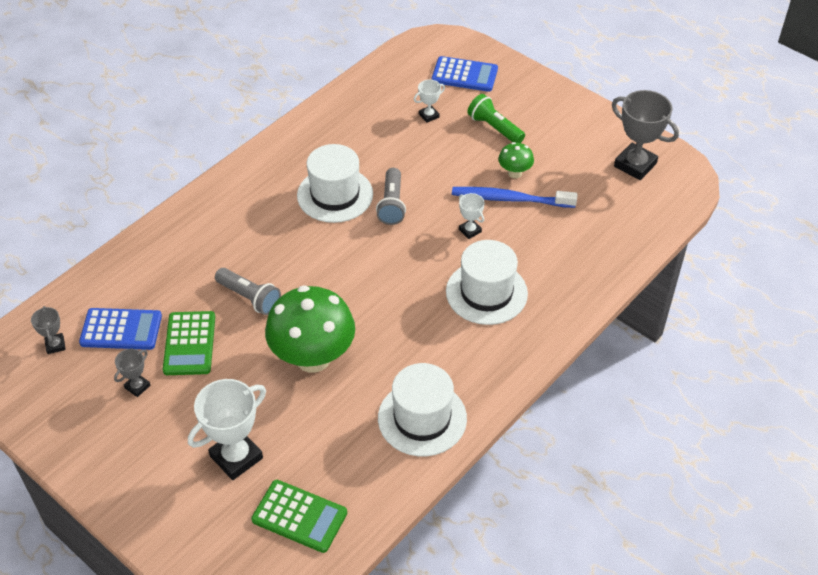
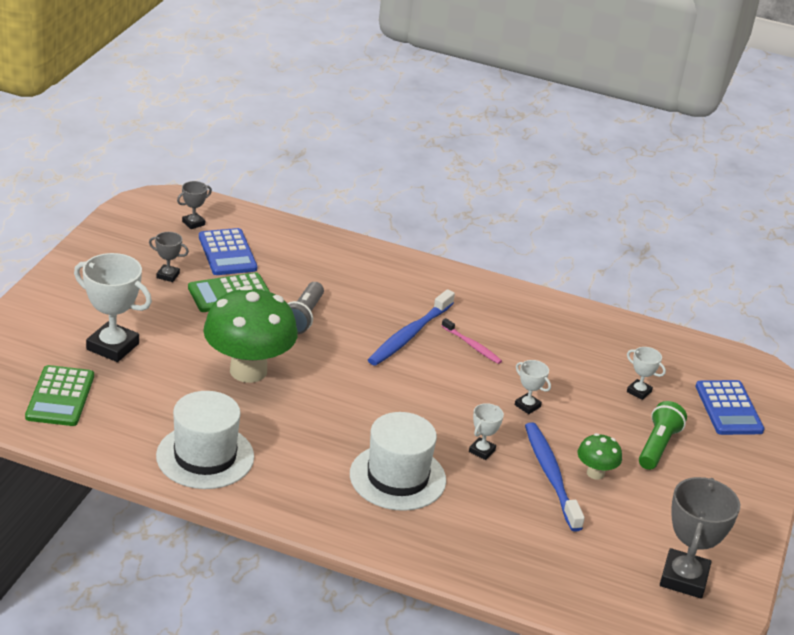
camera: 65 degrees right, 15 degrees down
(304, 230) = (409, 335): none -> blue toothbrush
(335, 195) = (472, 345): white hat -> pink toothbrush
(391, 204) = (483, 387): grey flashlight -> none
(424, 185) = (527, 406): none -> white trophy

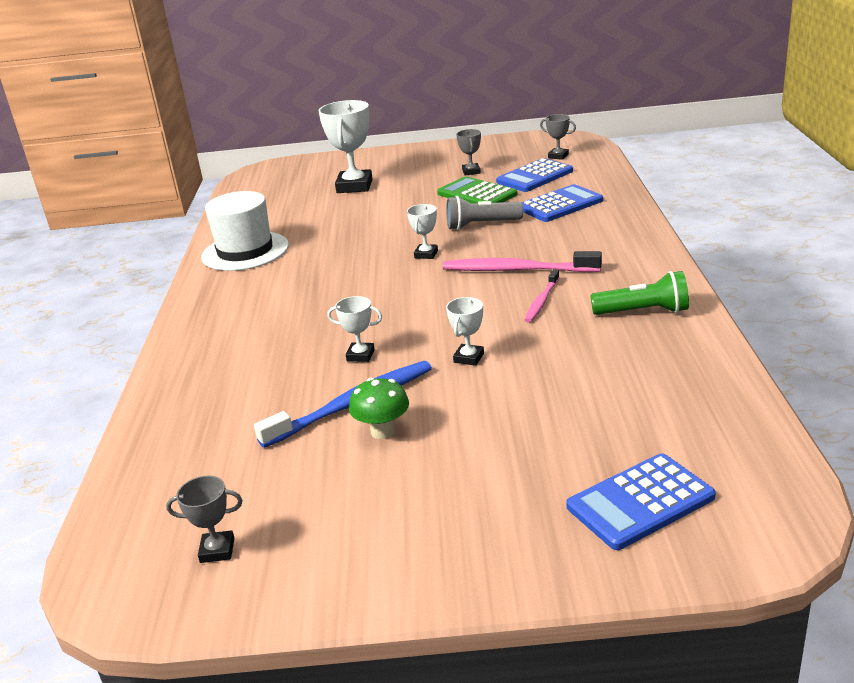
camera: 75 degrees right, 5 degrees down
(60, 397) = (276, 192): green calculator -> none
(248, 371) = (376, 231): green mushroom -> none
(307, 268) = (560, 205): none -> blue calculator
(397, 477) = (280, 328): white hat -> none
(409, 335) = (517, 270): blue toothbrush -> pink toothbrush
(639, 392) = (587, 419): white trophy -> white trophy (426, 254)
(658, 446) = (483, 462): green flashlight -> green flashlight (643, 312)
(683, 578) = (217, 550): grey trophy -> grey trophy, size x0.50

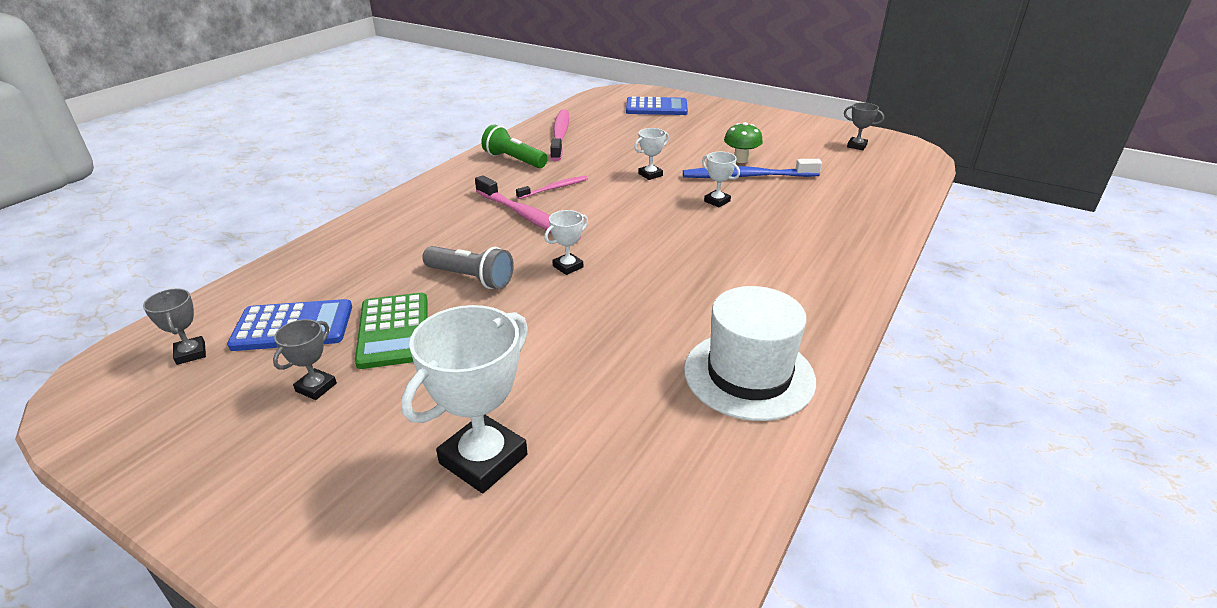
camera: 150 degrees left, 5 degrees up
(560, 205) = (368, 267): blue calculator -> none
(666, 367) = (560, 135): none -> pink toothbrush

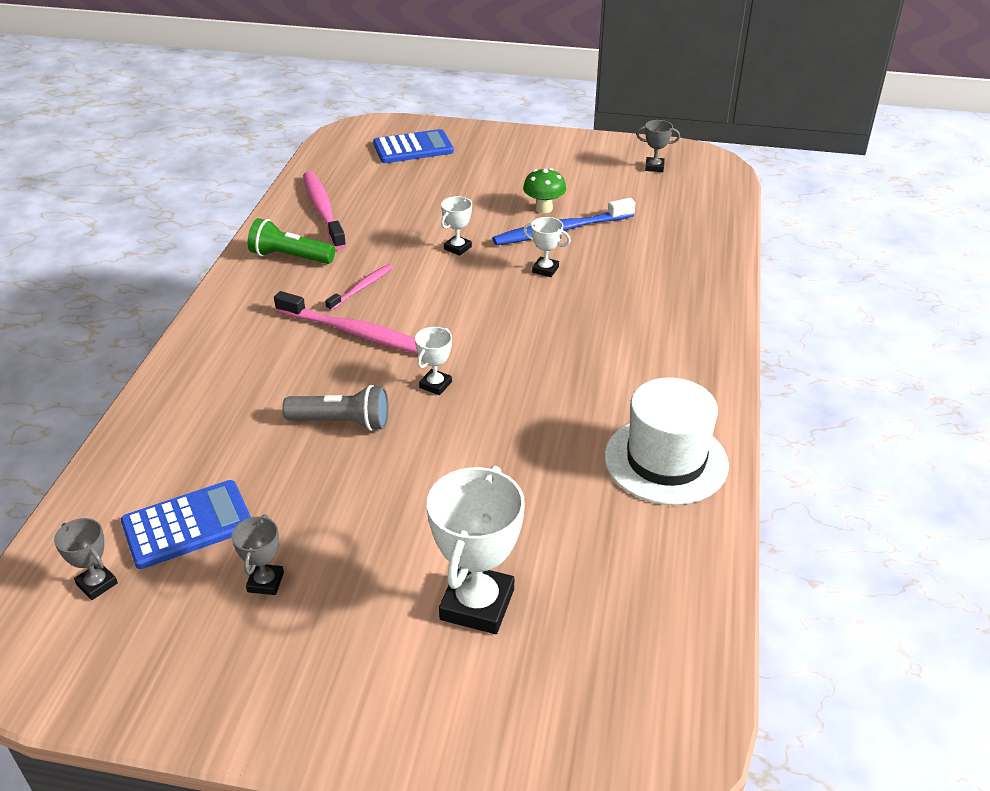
camera: 20 degrees left, 5 degrees up
(393, 331) = (301, 502): green calculator -> none

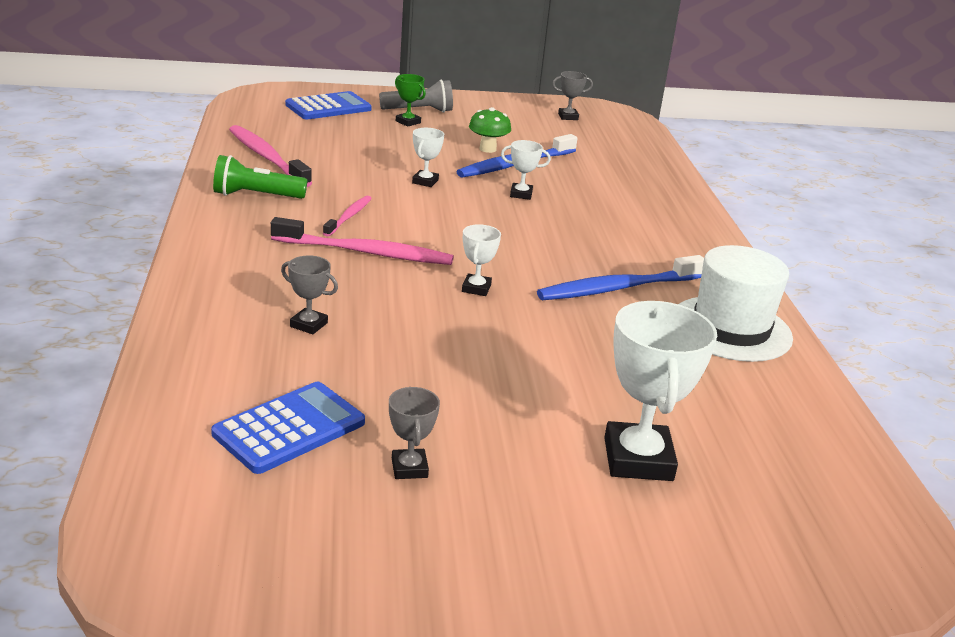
camera: 20 degrees left, 10 degrees down
(97, 584) = (216, 493): grey trophy -> grey trophy (309, 325)
(342, 422) = (401, 326): grey flashlight -> grey flashlight (419, 111)
(481, 169) = (408, 122): none -> green trophy
(577, 398) = (618, 288): none -> blue toothbrush

